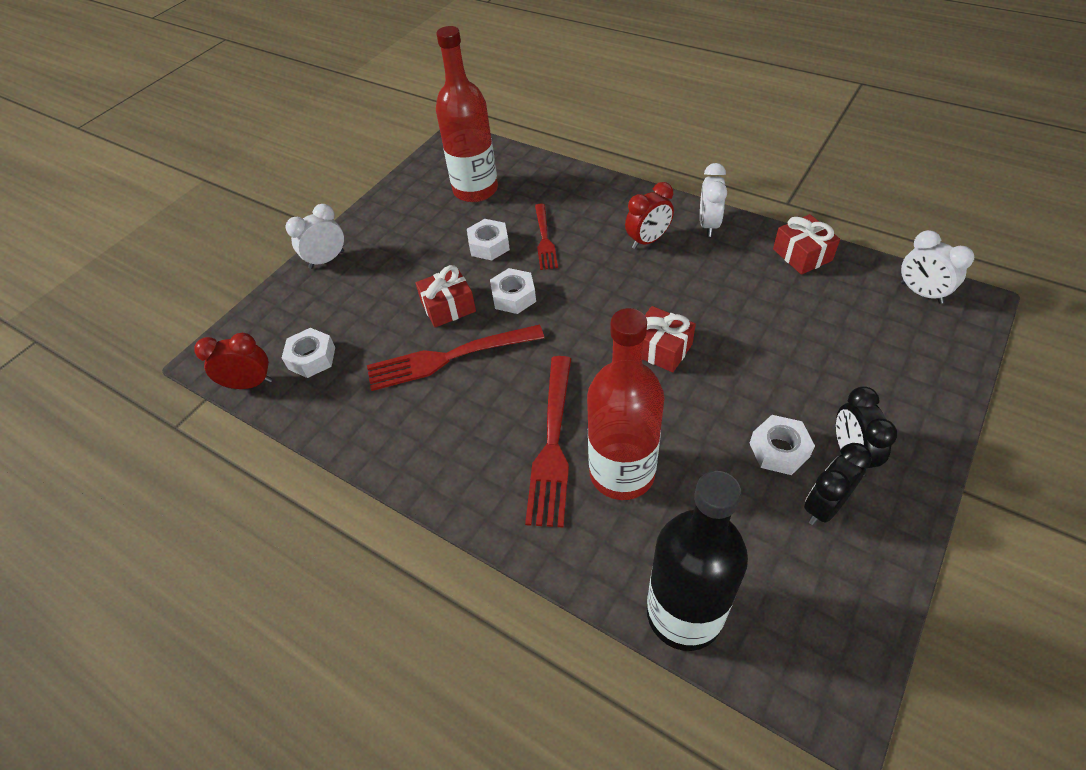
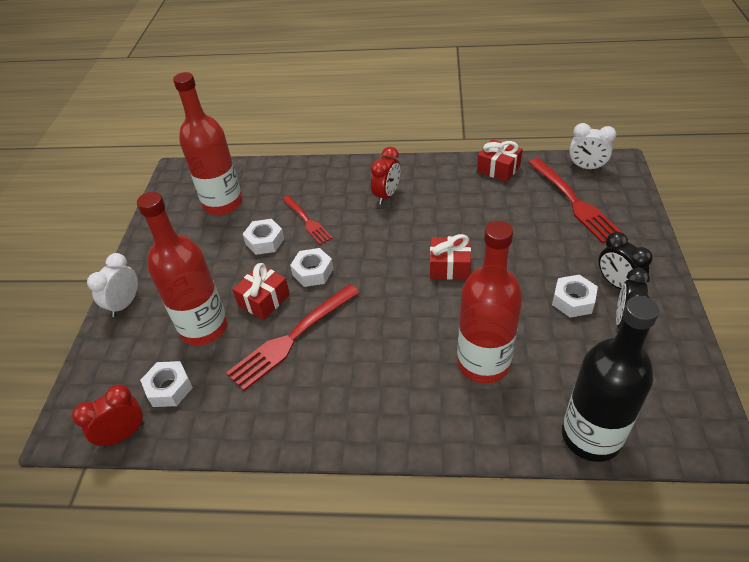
camera: 30 degrees left, 5 degrees down
(377, 312) = (204, 328): none -> red bottle
(552, 445) = (420, 366): red fork -> red fork (574, 202)
(708, 225) = (422, 170): white clock -> none

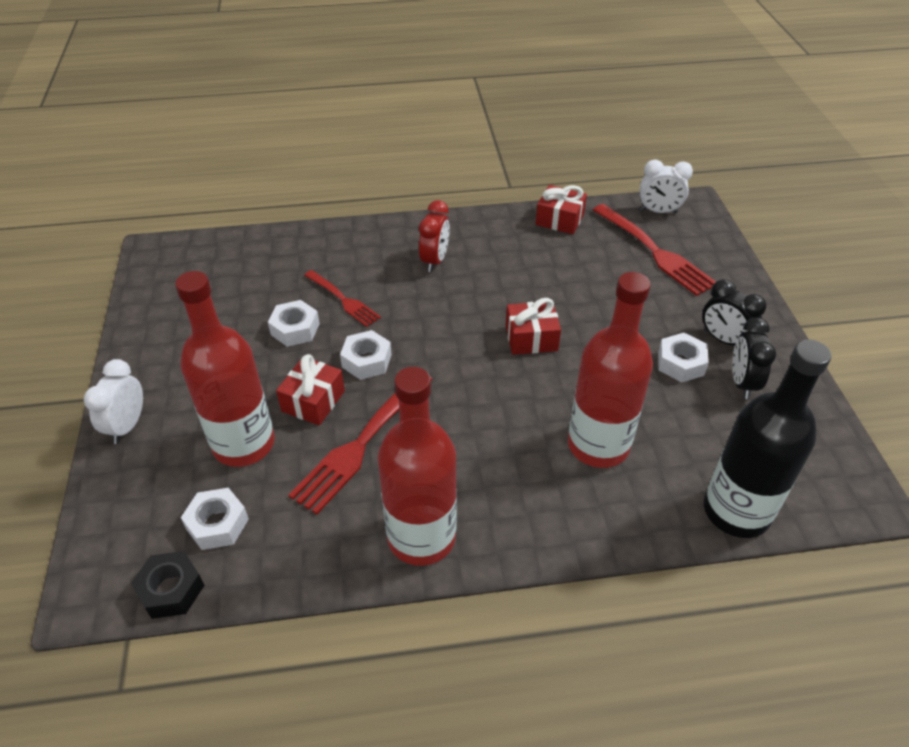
camera: 15 degrees left, 0 degrees up
(123, 434) = (171, 590): red clock -> black nut
(223, 203) = (227, 287): red bottle -> red bottle (421, 537)

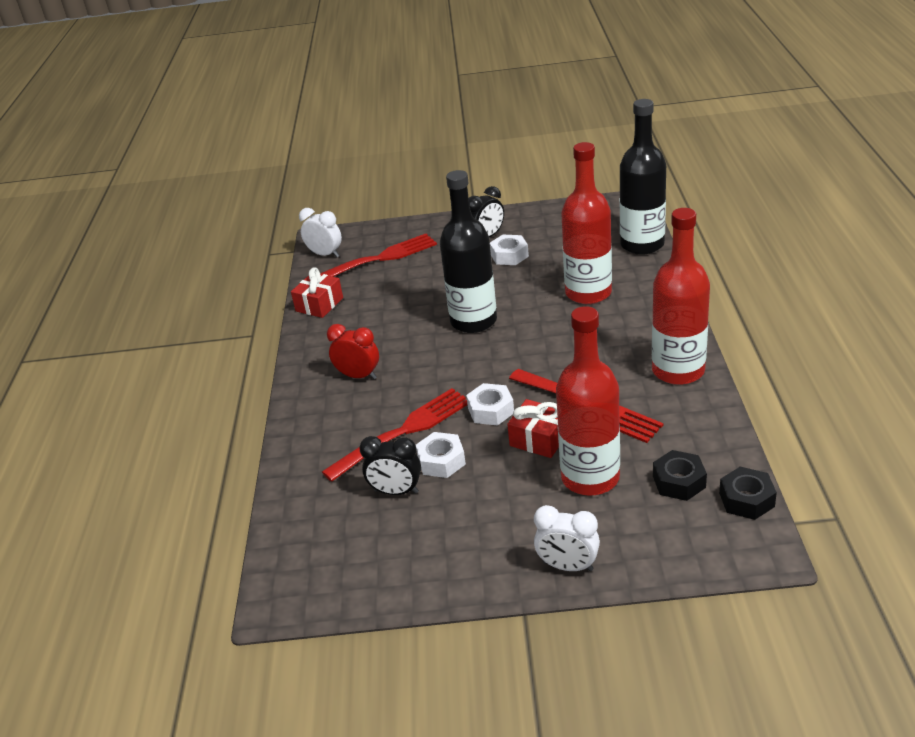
camera: 80 degrees left, 10 degrees down
(217, 524) = (679, 482): white nut -> black nut
(343, 300) = (404, 431): red fork -> red fork, size x1.62
(531, 338) = (473, 321): red gift -> black bottle
(658, 211) = (325, 254): white clock -> white clock turned 75 degrees counterclockwise
(742, 383) = (531, 233): black clock -> black clock (396, 491)

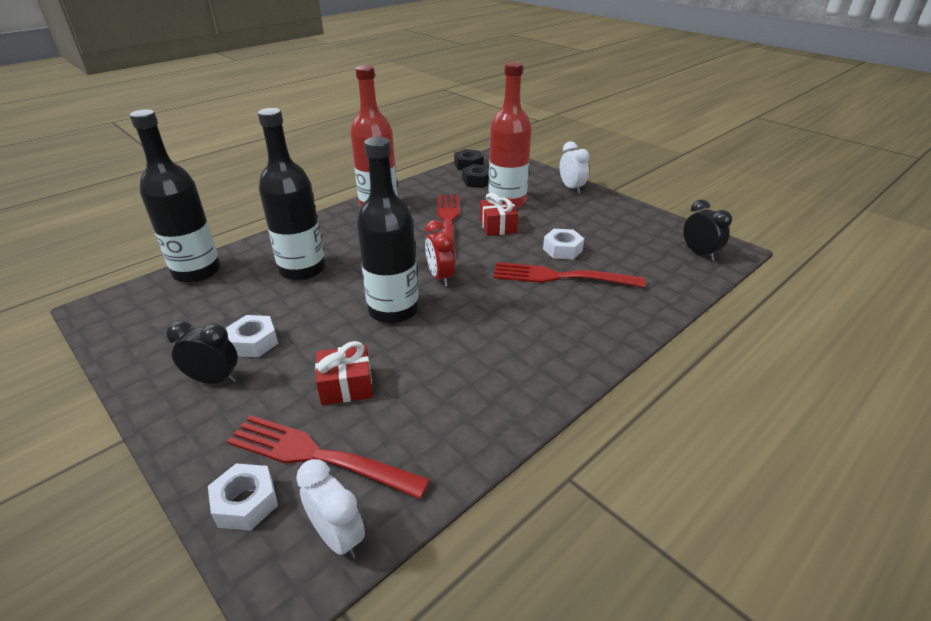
camera: 135 degrees left, 0 degrees up
(319, 304) = (460, 446): red gift -> red gift (346, 386)
(325, 254) = (338, 537): white clock -> white clock turned 150 degrees clockwise
(358, 376) = (534, 335): red clock -> red clock (440, 277)
(396, 491) = (608, 253): black clock -> black clock (699, 253)
(491, 410) = (494, 253): white nut -> white nut (246, 503)
(588, 293) = (302, 269): red bottle -> black bottle

